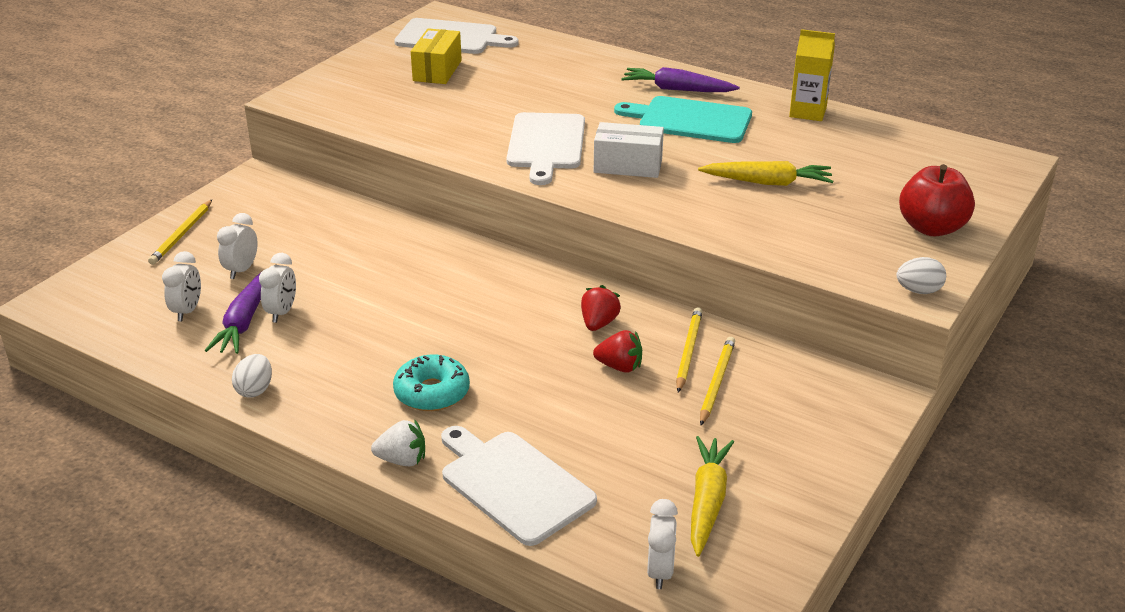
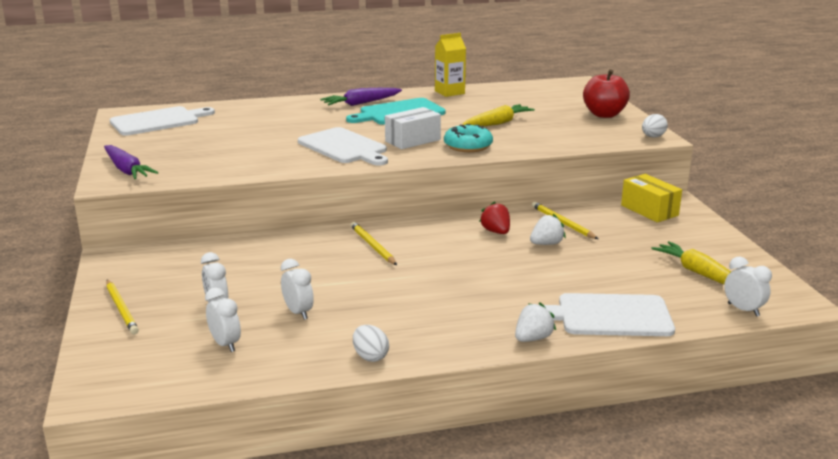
camera: 45 degrees left, 10 degrees down
(244, 322) = (282, 329): purple carrot -> purple carrot (127, 170)
(432, 392) = (479, 302): turquoise donut -> turquoise donut (468, 146)
(437, 70) = (188, 138): yellow box -> yellow box (649, 210)
(619, 367) = (546, 244): red strawberry -> white strawberry
(716, 382) = (601, 228): yellow pencil -> yellow pencil (372, 246)

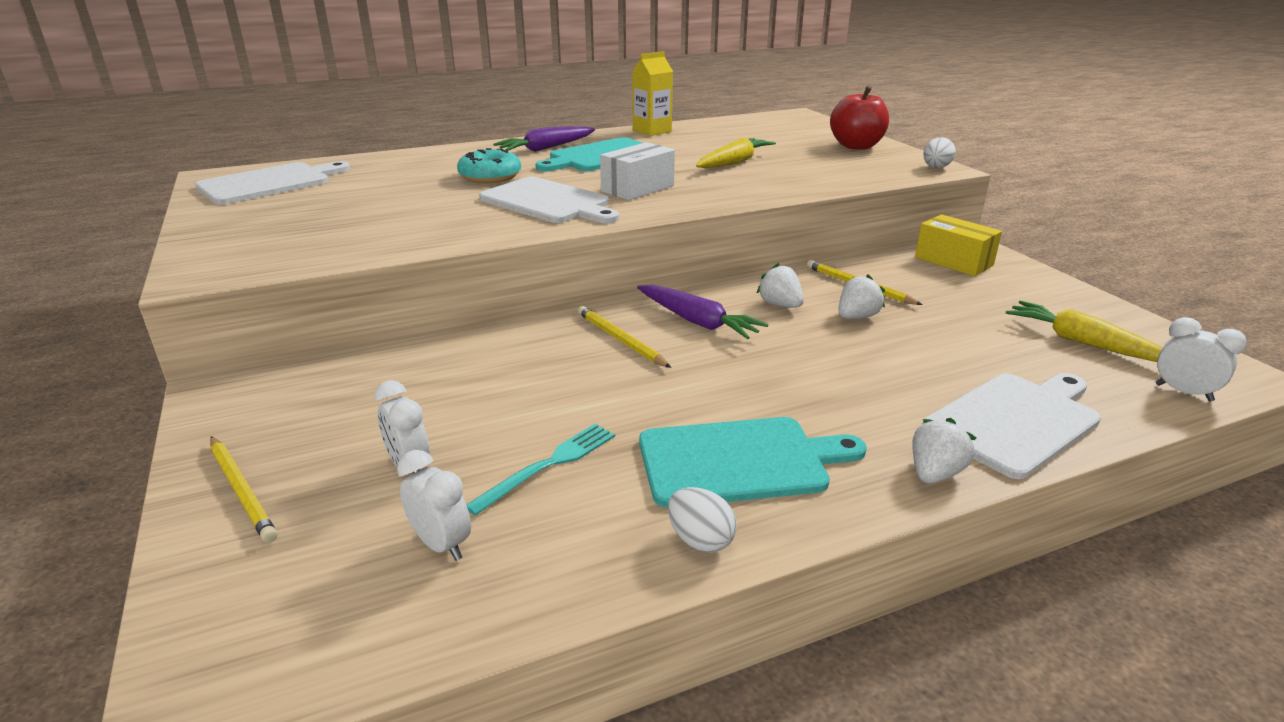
camera: 10 degrees left, 5 degrees up
(127, 170) = (227, 253): purple carrot -> purple carrot (697, 321)
(298, 312) = (548, 465): white clock -> turquoise fork
(414, 321) = (739, 461): none -> turquoise cutting board
(468, 146) = (715, 191): turquoise donut -> turquoise donut (490, 176)
(496, 232) = (780, 305): red strawberry -> white strawberry
(609, 316) = (1015, 421): white cutting board -> white cutting board turned 150 degrees clockwise

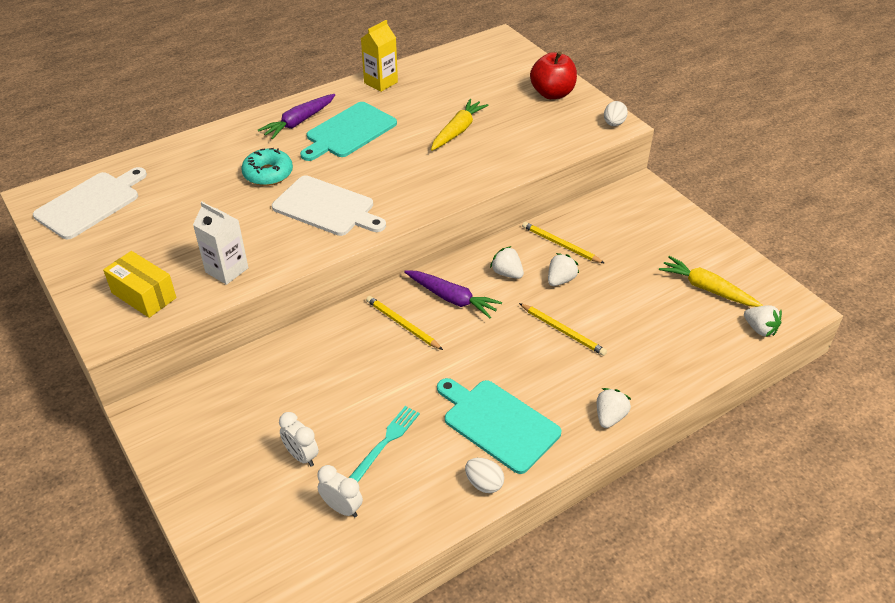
camera: 10 degrees left, 15 degrees up
(242, 490) = (207, 488): yellow pencil -> yellow pencil (563, 331)
(391, 238) = (227, 270): none -> white carton
(638, 188) = (390, 180): white box -> none
(739, 461) = (497, 423): turquoise cutting board -> turquoise cutting board turned 120 degrees counterclockwise
(953, 261) = (627, 207): yellow box -> yellow box (144, 295)
(1015, 421) = (658, 368): white cutting board -> none
(1183, 392) = (760, 329): white clock -> white strawberry

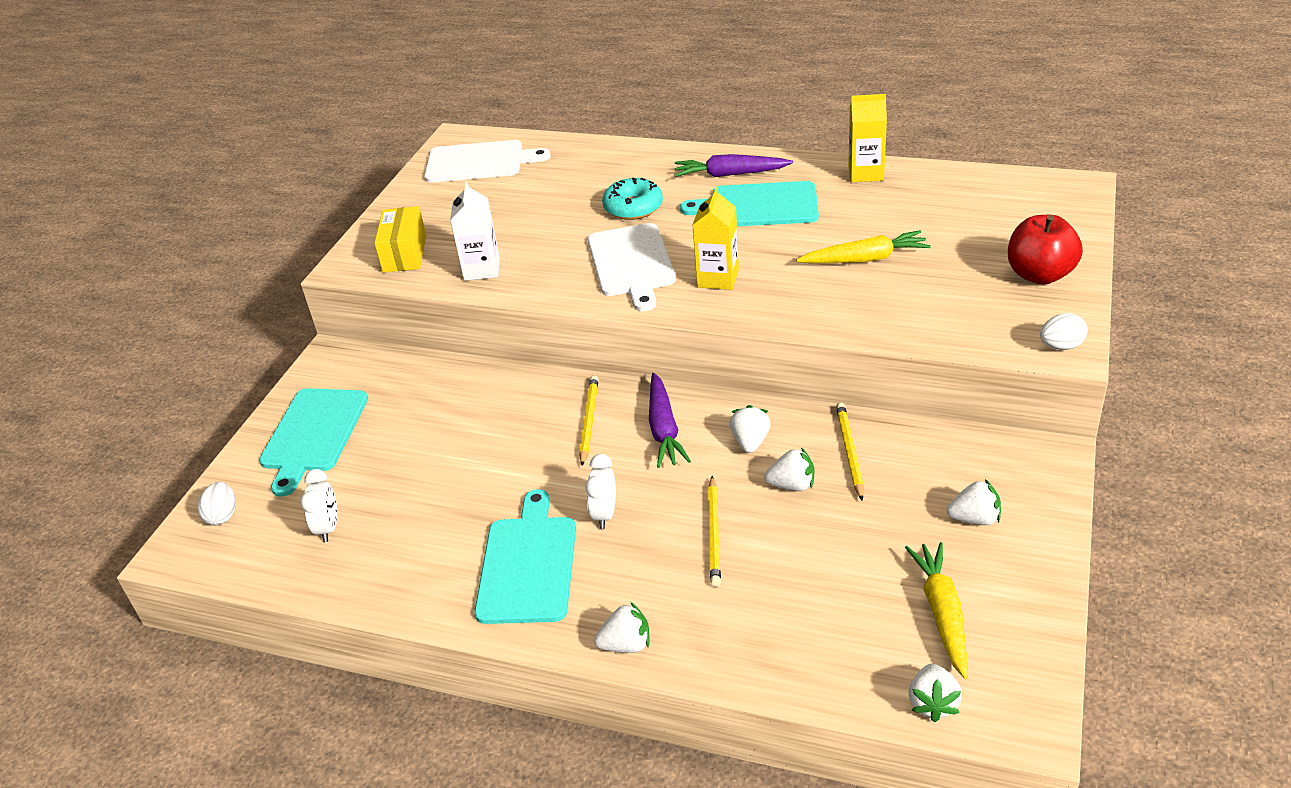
camera: 55 degrees right, 5 degrees down
(225, 467) = (313, 434): none -> turquoise cutting board
(301, 456) = (364, 467): white clock -> white clock (604, 514)
(385, 442) = (428, 506): turquoise fork -> none
(395, 186) = (718, 278): none -> yellow carton
(484, 484) = (440, 602): white egg -> white egg (222, 516)
(657, 237) = (974, 518): none -> white strawberry

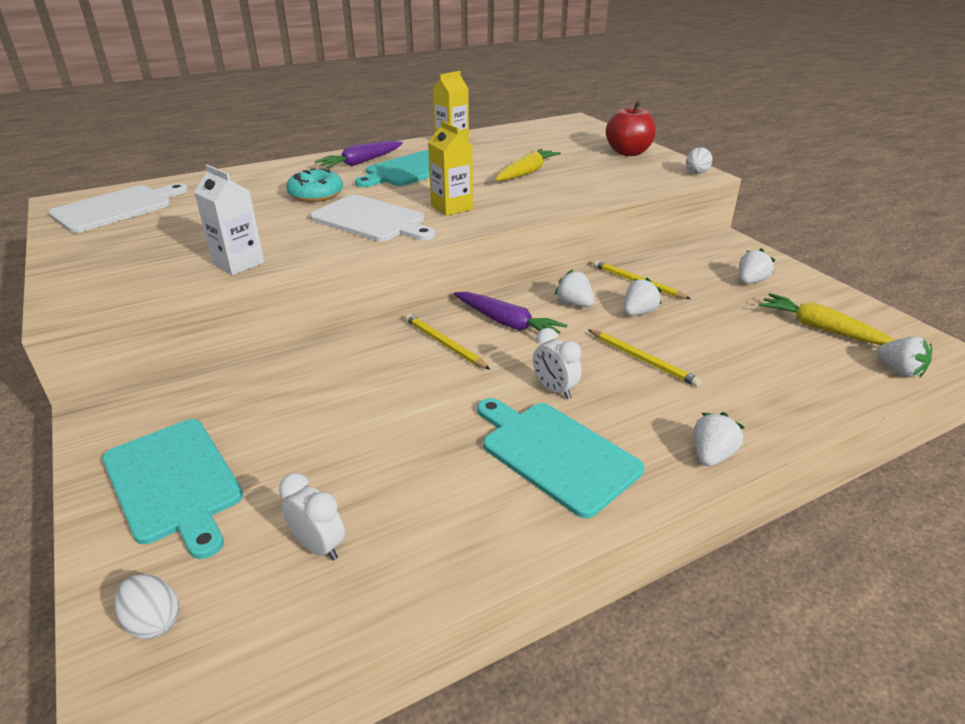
camera: 50 degrees left, 5 degrees down
(404, 253) = (131, 280): yellow box -> none

